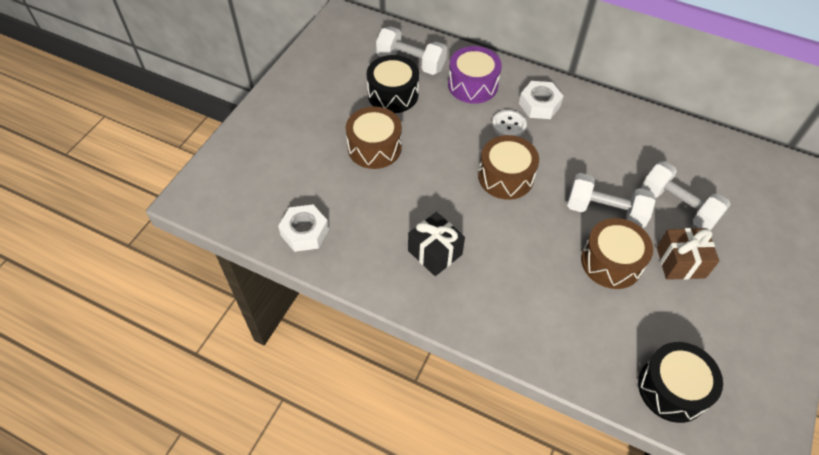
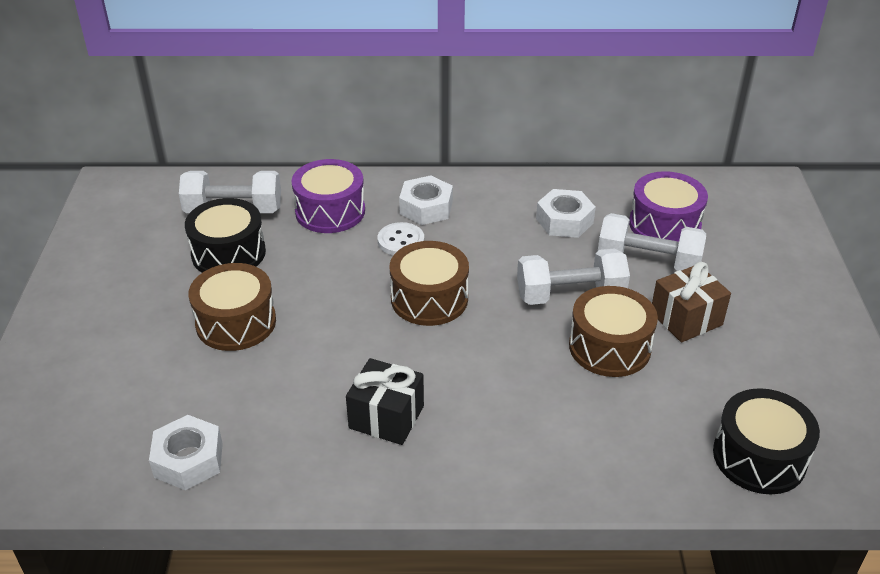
camera: 25 degrees left, 15 degrees down
(633, 150) = (564, 221): none -> white nut
(708, 180) = (664, 224): none -> purple drum

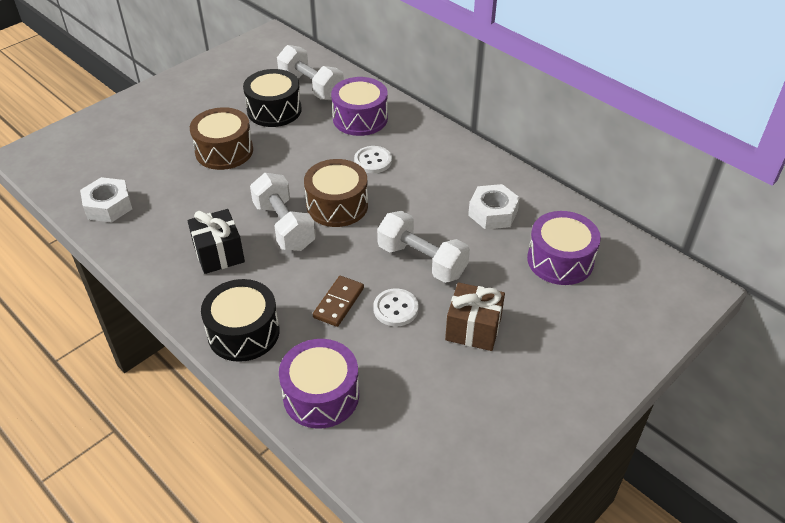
camera: 45 degrees right, 5 degrees up
(426, 208) = (418, 150): white nut -> none
(559, 377) = (338, 303): none -> brown domino
(609, 347) = (395, 308): brown drum -> white button
(648, 262) = (507, 276): white dumbbell -> white dumbbell (284, 226)
(662, 460) = (321, 395): none -> purple drum
(759, 457) = (380, 444): black drum -> black drum (243, 332)

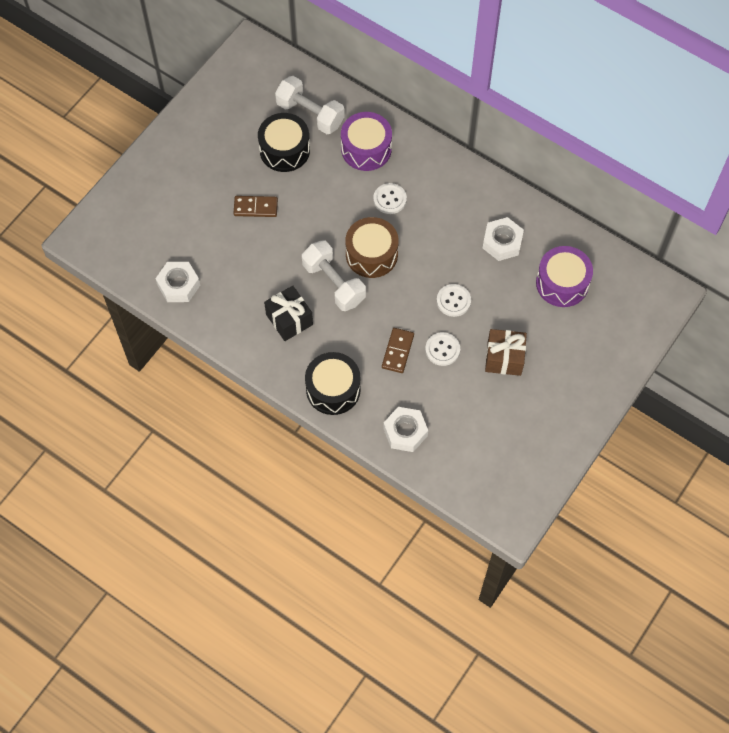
camera: 10 degrees left, 20 degrees up
(224, 151) = (255, 207): brown drum -> brown domino
(321, 395) = (405, 432): purple drum -> white nut
(422, 261) = (453, 301): white dumbbell -> white button

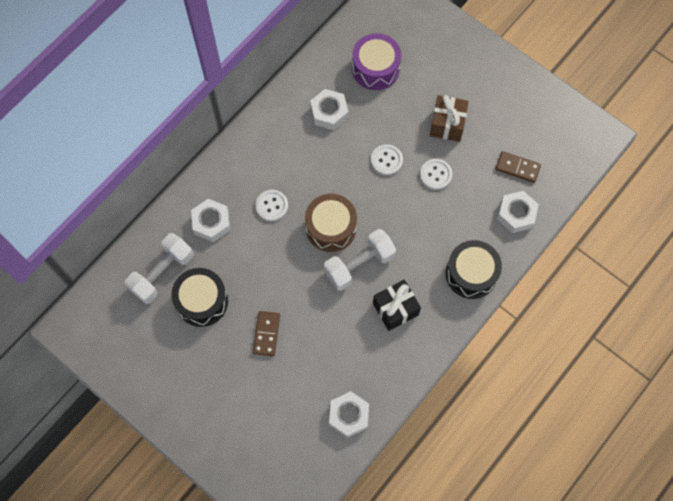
camera: 85 degrees left, 5 degrees up
(366, 149) = (211, 223): purple drum -> white nut
(397, 351) = (435, 213): brown domino -> brown domino (517, 168)

